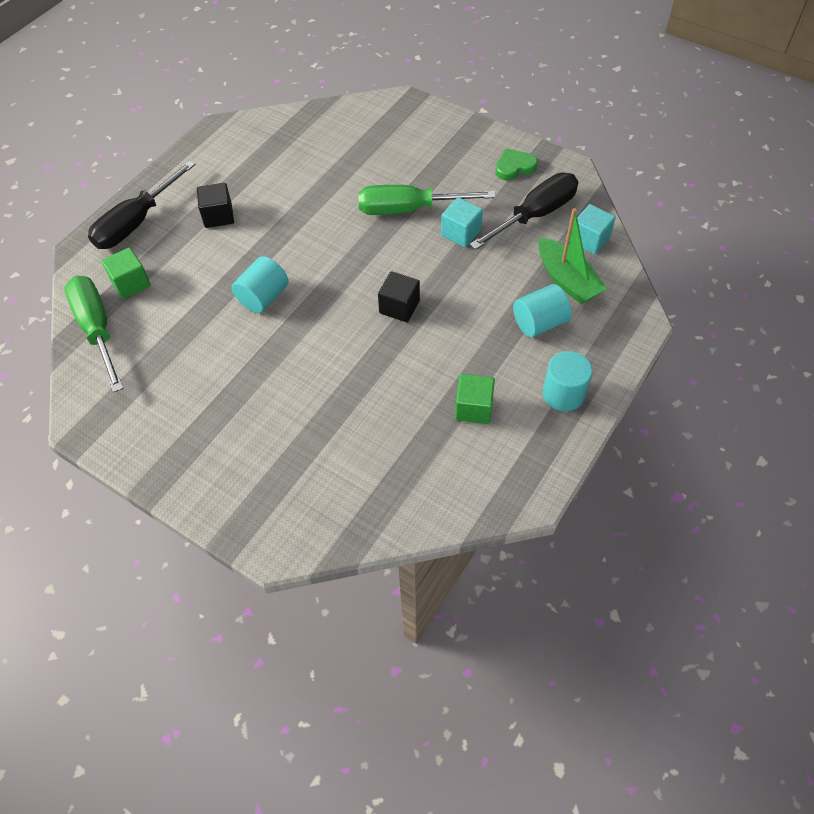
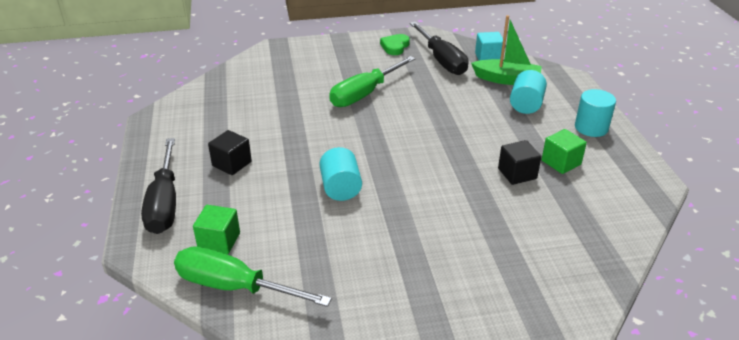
camera: 45 degrees left, 20 degrees down
(399, 307) = (438, 142): black cube -> black cube (517, 174)
(461, 233) = (415, 89): turquoise cube -> none
(536, 214) = (442, 61): black screwdriver -> black screwdriver turned 150 degrees clockwise

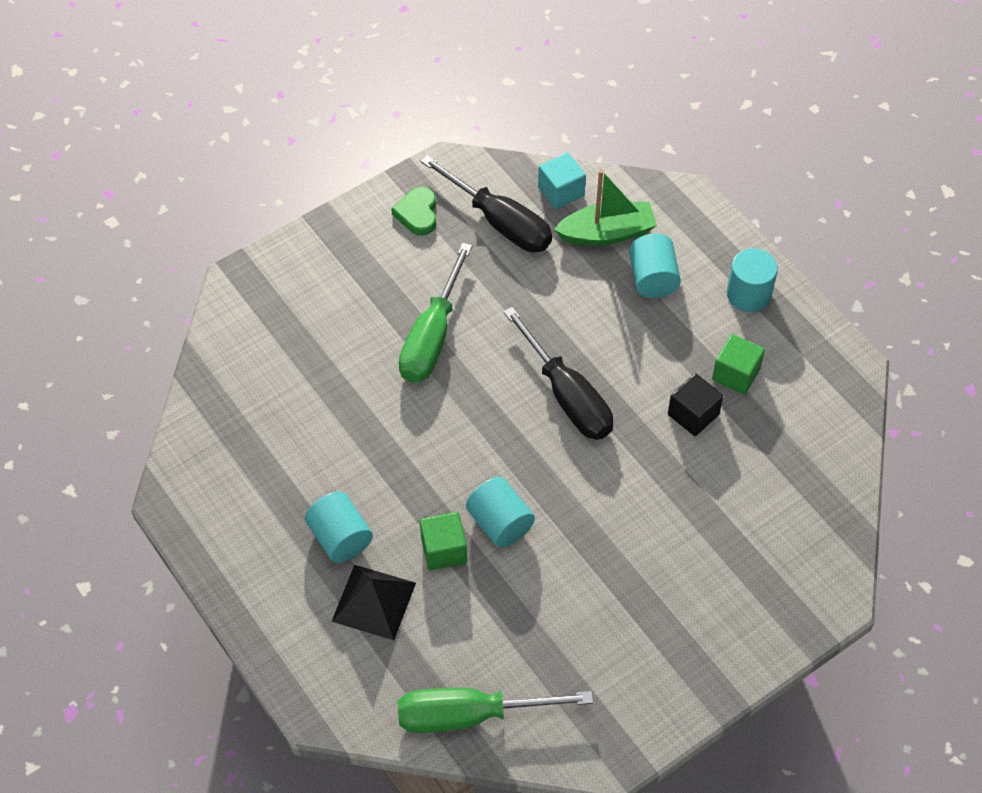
camera: 25 degrees left, 20 degrees up
(164, 204) = (304, 636): black screwdriver -> black screwdriver (568, 397)
(219, 241) = (410, 663): green cube -> green cube (444, 550)
(224, 201) = (373, 601): none -> black pyramid
(232, 164) = (340, 538): black cube -> turquoise cylinder

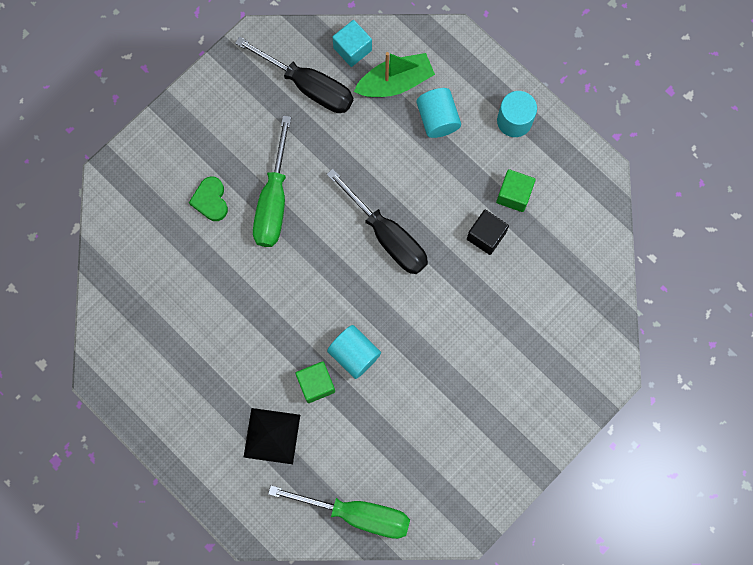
camera: 10 degrees left, 20 degrees up
(340, 538) = (236, 387): turquoise cylinder -> none
(417, 214) = (241, 89): green heart -> green heart (211, 200)
(468, 715) = (358, 514): green screwdriver -> green screwdriver turned 150 degrees counterclockwise

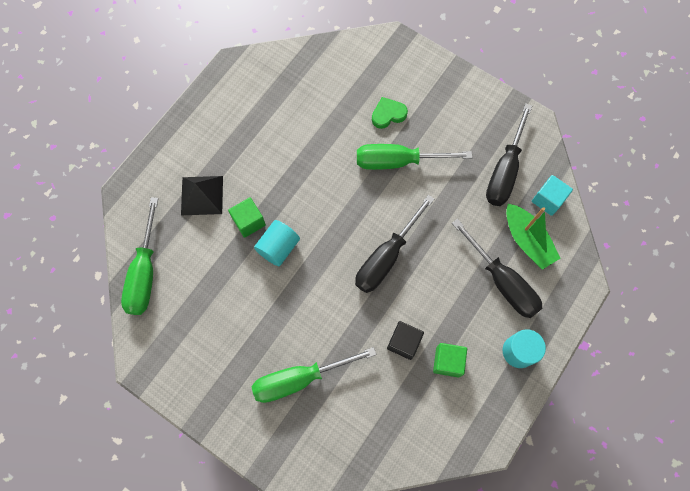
camera: 80 degrees right, 5 degrees down
(437, 119) = (502, 282): turquoise cylinder -> black screwdriver
(508, 354) = (299, 379): none -> green screwdriver

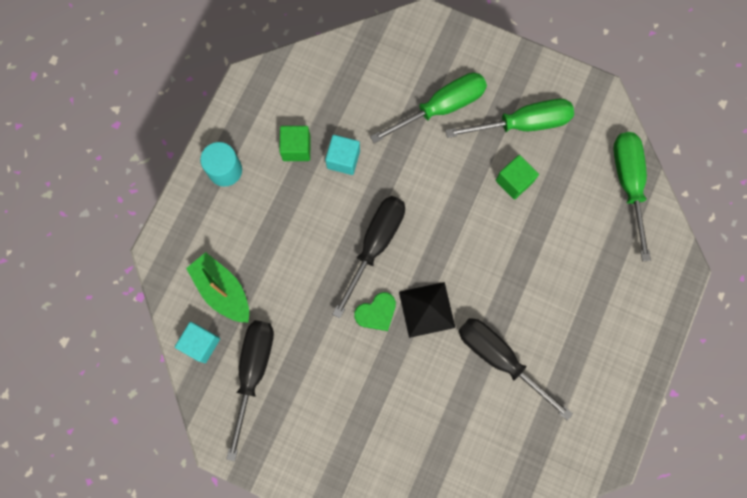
camera: 170 degrees right, 5 degrees up
(202, 195) = (595, 280): black pyramid -> black pyramid (426, 309)
(249, 222) = (534, 258): green cube -> green cube (514, 181)
(278, 247) = (494, 235): turquoise cylinder -> none
(388, 114) = (402, 423): green heart -> green heart (376, 313)
(397, 161) = (381, 361): green screwdriver -> green screwdriver (523, 123)
(404, 342) = (343, 159): black cube -> turquoise cube
(502, 282) = (246, 239): black screwdriver -> black screwdriver (499, 358)

